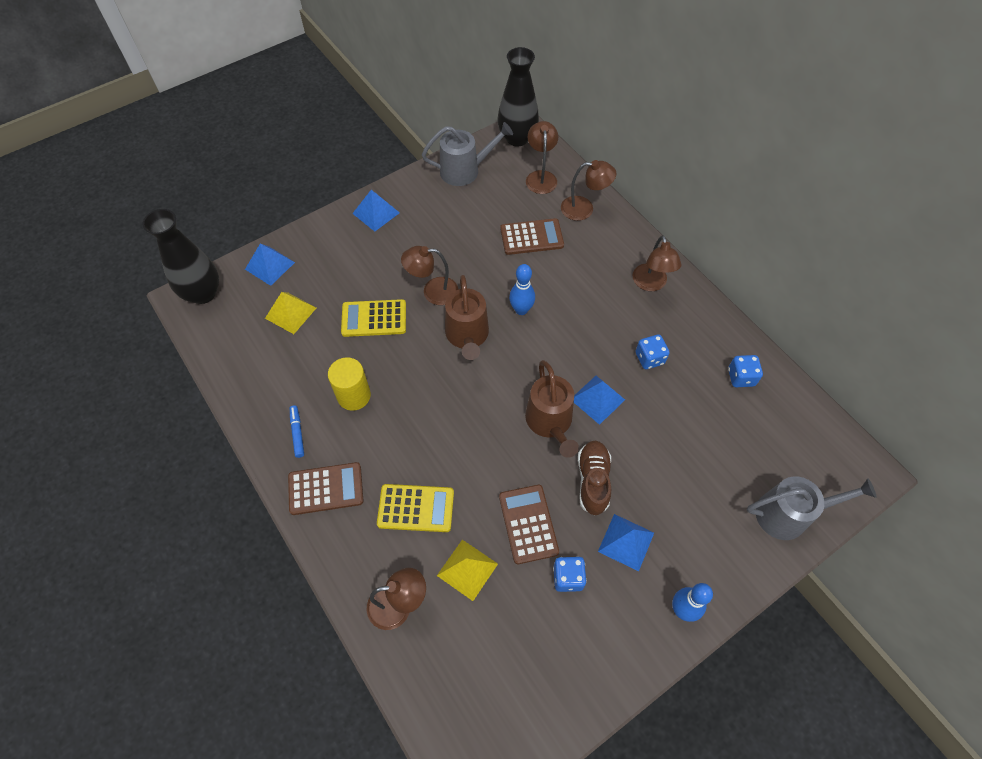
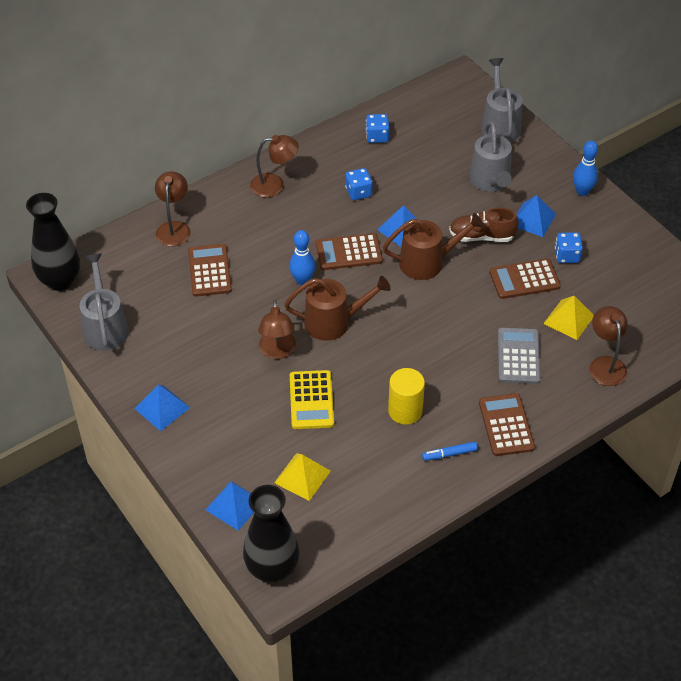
camera: 90 degrees left, 10 degrees down
(416, 508) = (518, 356): yellow calculator -> grey calculator
(541, 177) = (124, 261): brown lamp -> none
(560, 349) = (349, 252): none -> brown calculator
(685, 496) = (490, 181): none -> grey watering can

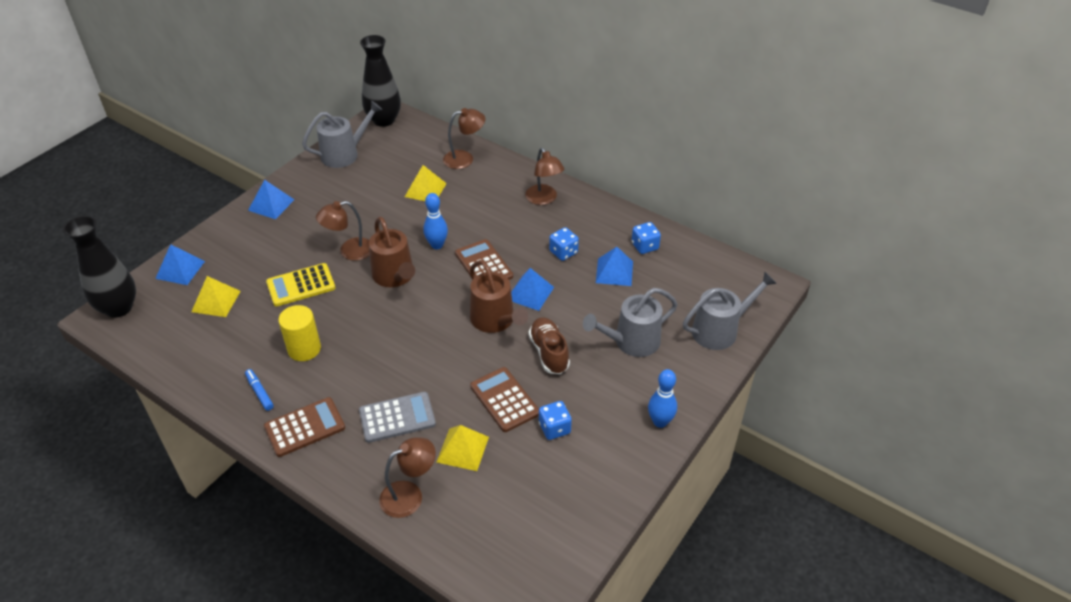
camera: 70 degrees right, 5 degrees down
(209, 271) = (425, 190): brown calculator -> yellow pyramid
(533, 219) = (594, 388): blue pyramid -> blue pyramid (614, 272)

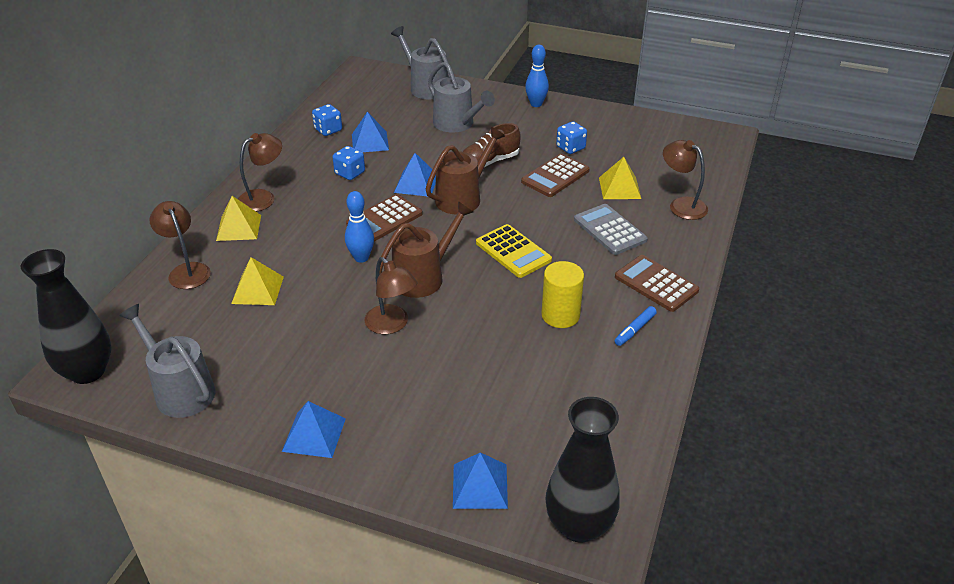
camera: 105 degrees left, 5 degrees down
(216, 301) = (522, 420): yellow pyramid -> yellow pyramid (238, 227)
(301, 285) = (465, 349): yellow calculator -> yellow calculator (513, 251)

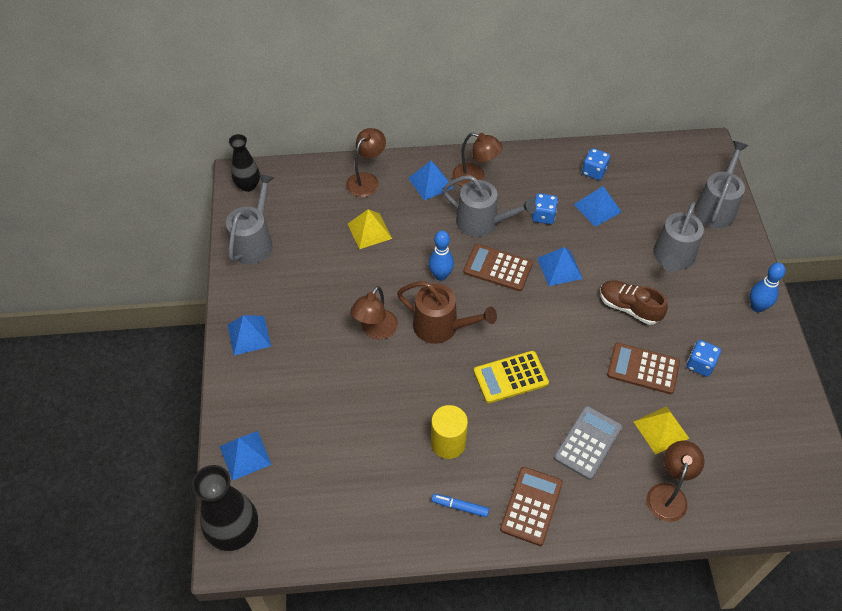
camera: 65 degrees right, 15 degrees up
(87, 371) = (248, 185): black vase -> black vase, size x0.64
(238, 227) = (430, 183): yellow pyramid -> blue pyramid
(322, 211) = (482, 222): none -> grey watering can
(462, 197) = (562, 309): brown watering can -> none
(513, 251) = (510, 377): yellow calculator -> yellow calculator turned 45 degrees clockwise

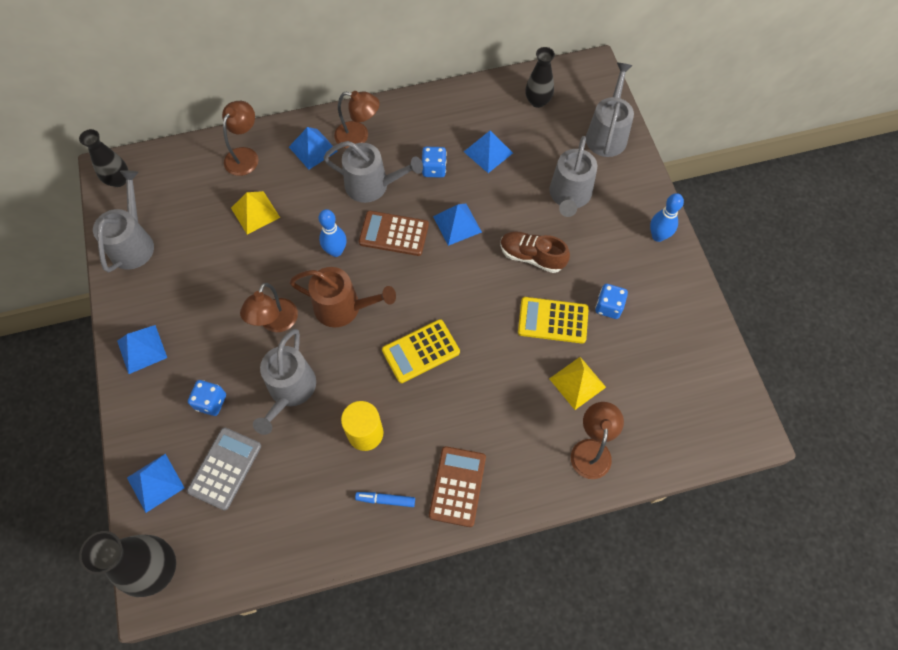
camera: 10 degrees left, 10 degrees up
(381, 393) = (290, 390): none -> grey watering can
(587, 442) = (506, 409): grey calculator -> grey calculator (225, 468)
(594, 171) = (480, 112): blue dice -> blue dice (211, 402)
(643, 369) = (553, 320): brown calculator -> yellow calculator
(651, 169) = (537, 101): none -> black vase

